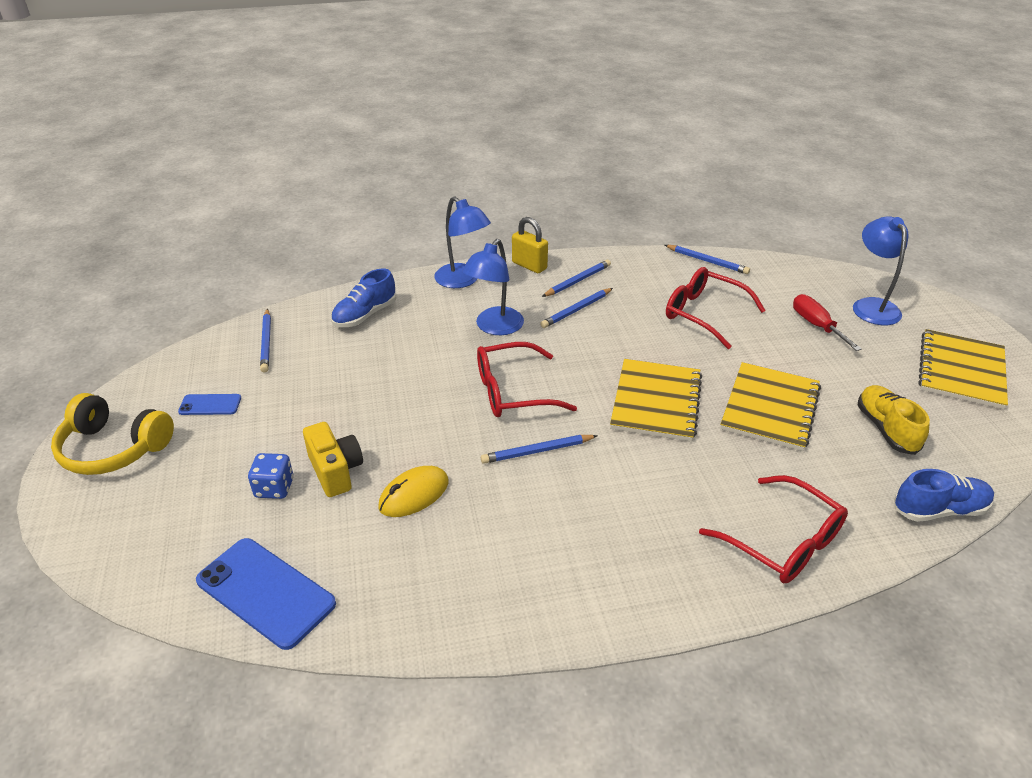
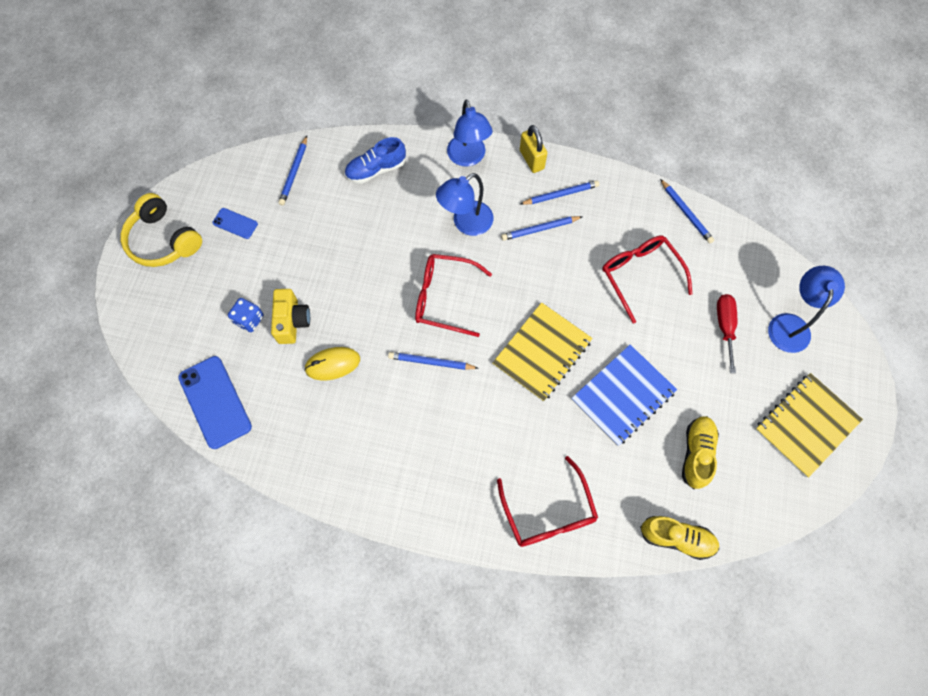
camera: 25 degrees right, 30 degrees up
(770, 408) = (623, 395): yellow notebook -> blue notebook
(939, 510) = (676, 538): blue shoe -> yellow shoe

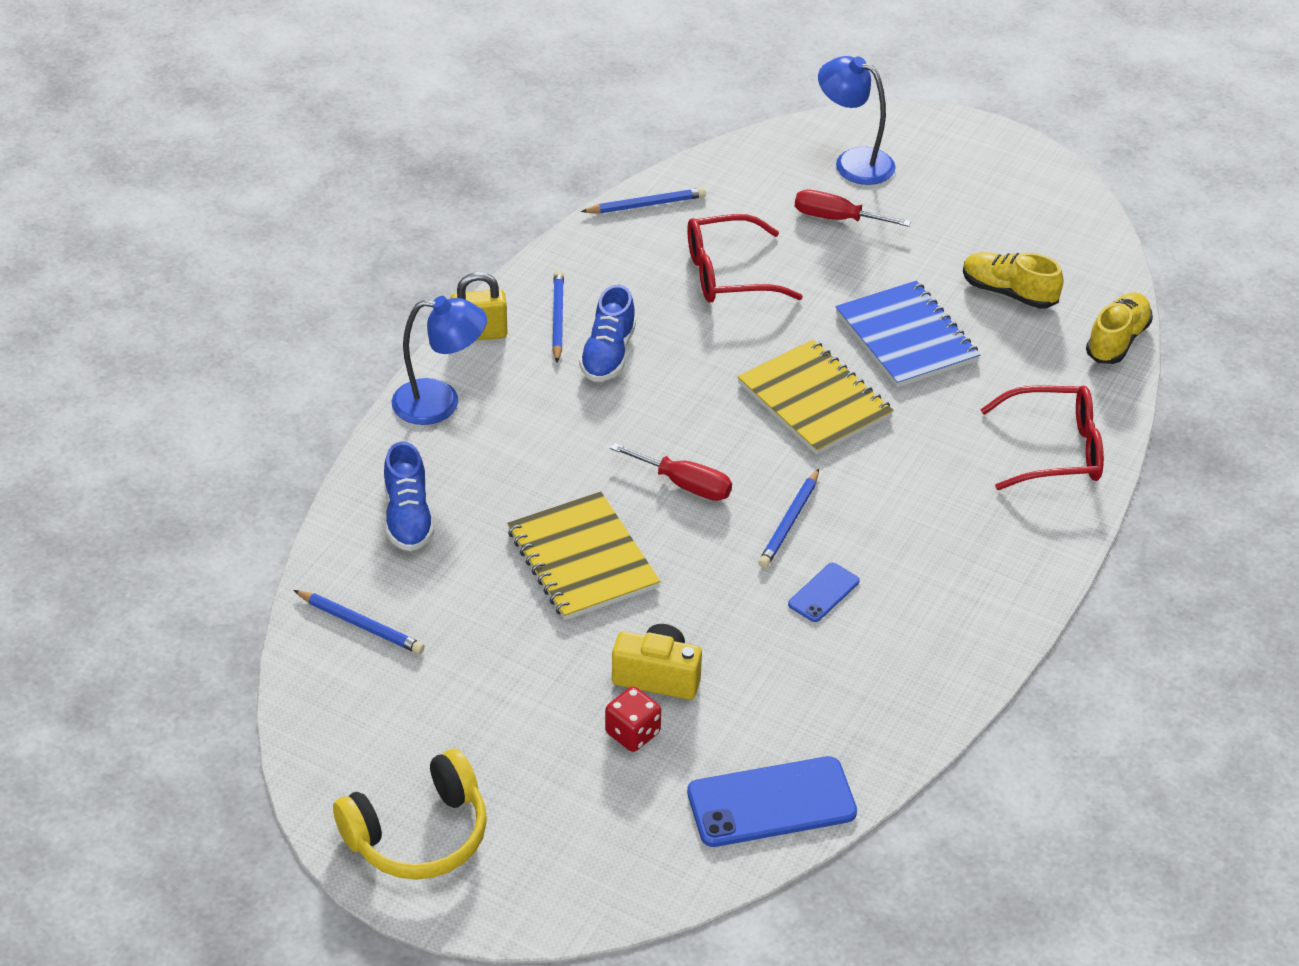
camera: 75 degrees left, 25 degrees down
(235, 223) = (430, 724): blue phone -> blue phone (823, 593)
(249, 320) = (632, 733): blue dice -> red dice
(332, 364) = (753, 638): yellow mouse -> none
(444, 298) = (684, 485): red glasses -> red screwdriver
(466, 223) = (562, 432): blue lamp -> none
(539, 229) = (608, 354): blue pencil -> blue shoe
(806, 425) = (996, 190): yellow notebook -> yellow notebook (582, 559)

